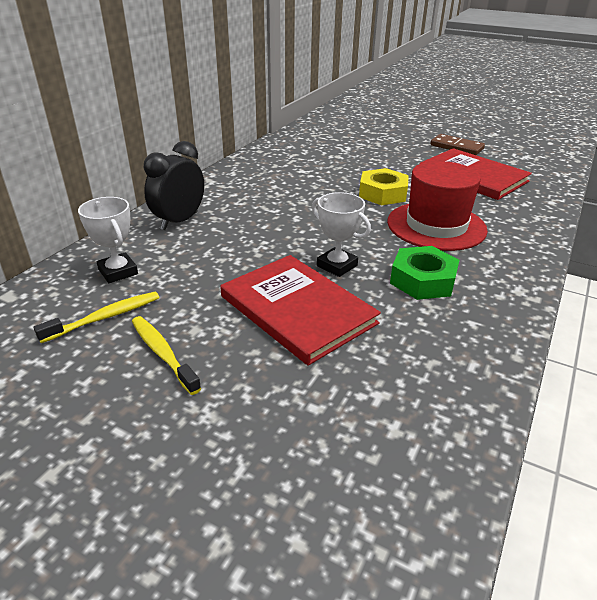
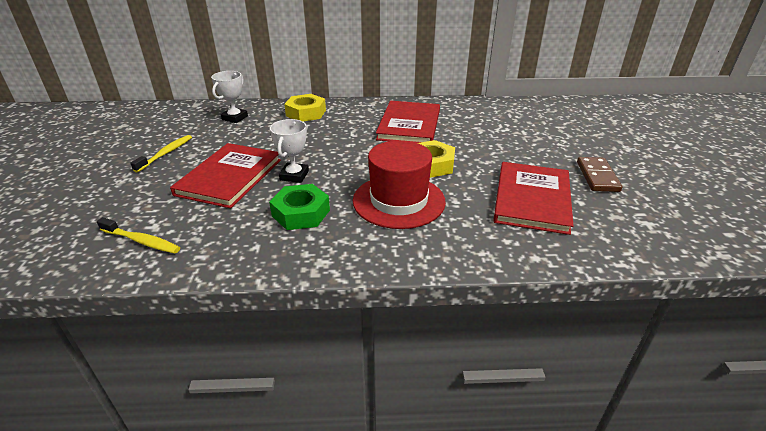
camera: 60 degrees right, 0 degrees up
(105, 317) = (190, 130): yellow toothbrush -> yellow toothbrush (141, 241)
(179, 221) = (306, 113): black clock -> yellow nut
(289, 179) = (409, 125): none -> red book

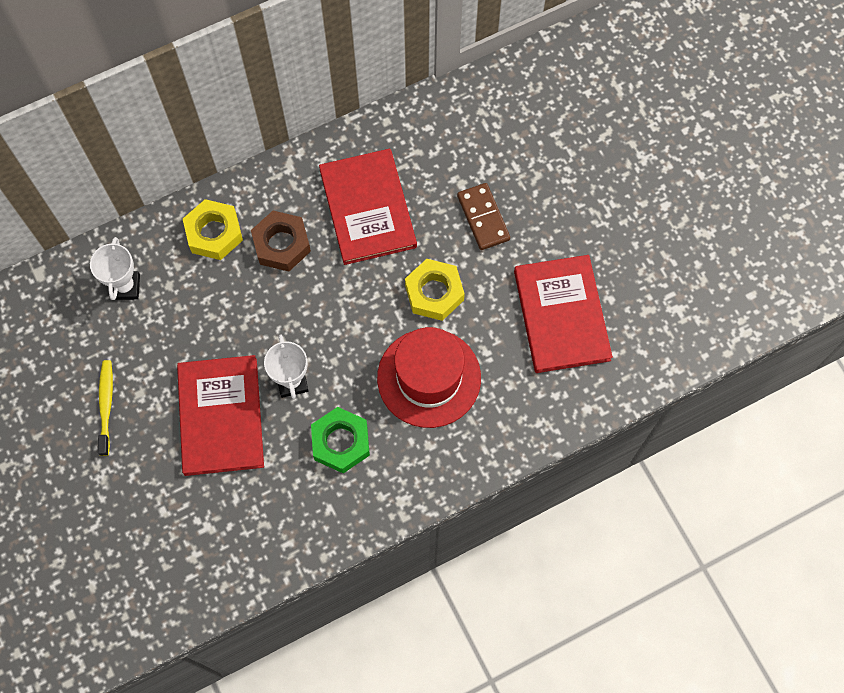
camera: 25 degrees left, 35 degrees up
(141, 241) = (215, 552): yellow toothbrush -> none
(342, 125) = (282, 244): none -> brown nut
(597, 176) = (619, 240): brown domino -> brown domino (483, 218)

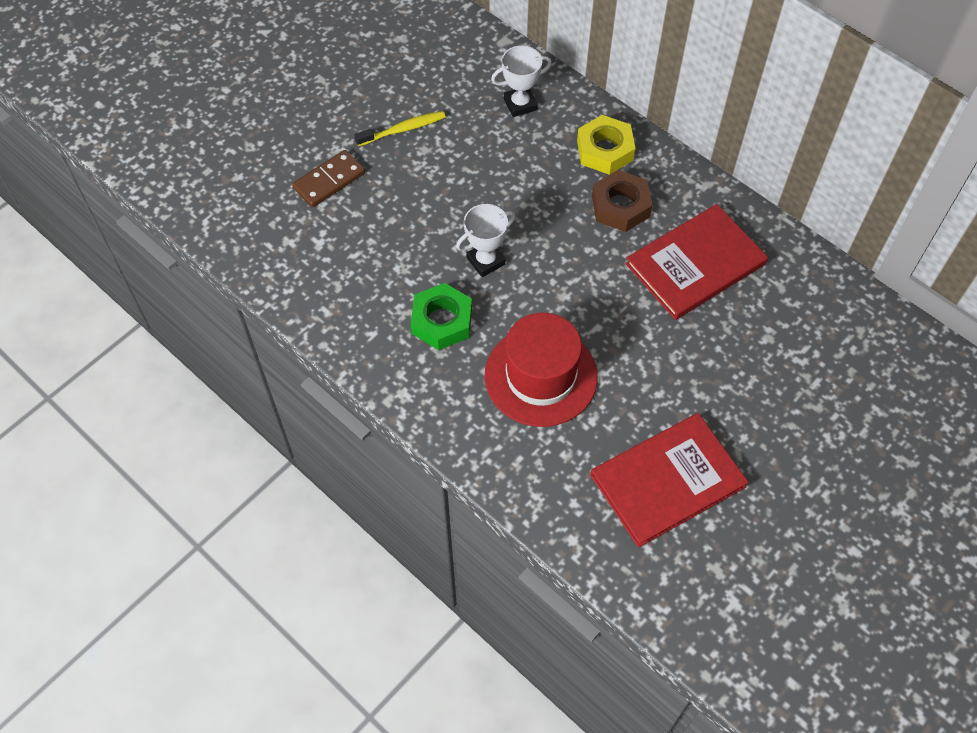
camera: 70 degrees right, 10 degrees down
(221, 416) = (428, 217): red book -> none
(434, 293) = (634, 351): yellow nut -> none
(483, 218) = (740, 370): brown domino -> brown domino (329, 181)

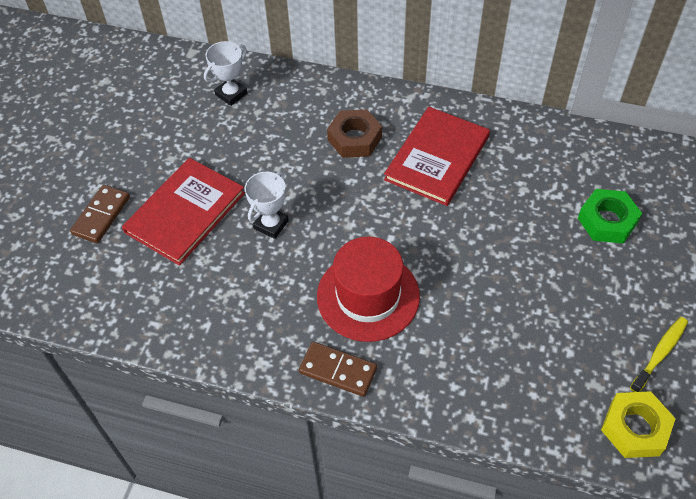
camera: 25 degrees left, 5 degrees down
(403, 129) = (144, 150): yellow toothbrush -> yellow toothbrush (660, 353)
(442, 321) = (261, 288): green nut -> green nut (607, 221)
(471, 435) = (338, 370): none -> brown domino
(605, 150) = (318, 102): yellow nut -> yellow nut (634, 428)
(667, 481) = (516, 333): red book -> red book (185, 212)

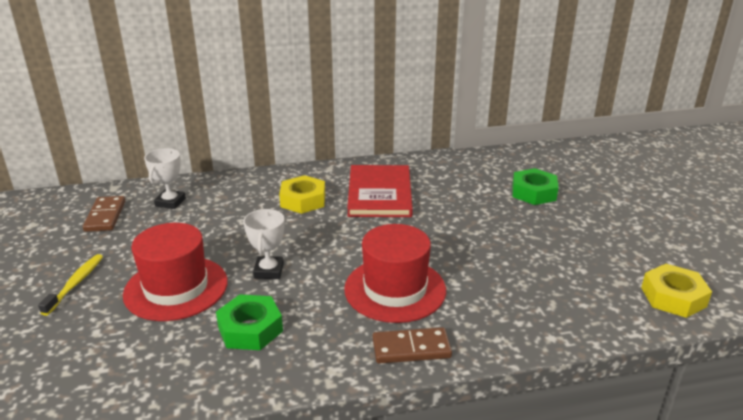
camera: 30 degrees left, 25 degrees down
(101, 215) = (82, 317): brown domino -> brown domino (105, 216)
(185, 212) = (176, 288): red book -> red hat
(220, 288) = (250, 329): none -> green nut
(354, 139) = (303, 200): brown nut -> yellow nut
(660, 353) = (642, 249): yellow toothbrush -> yellow toothbrush (75, 284)

